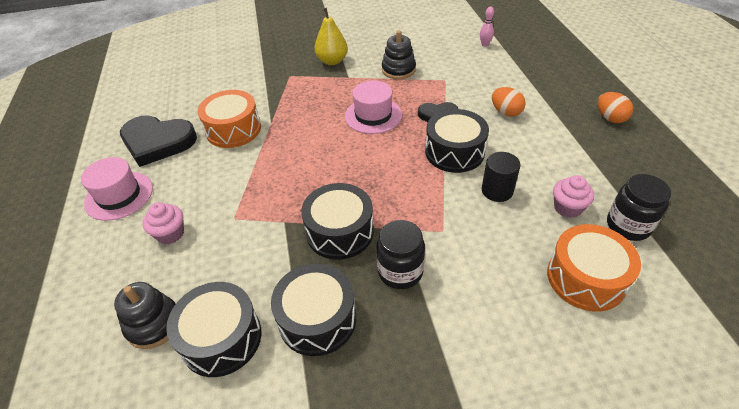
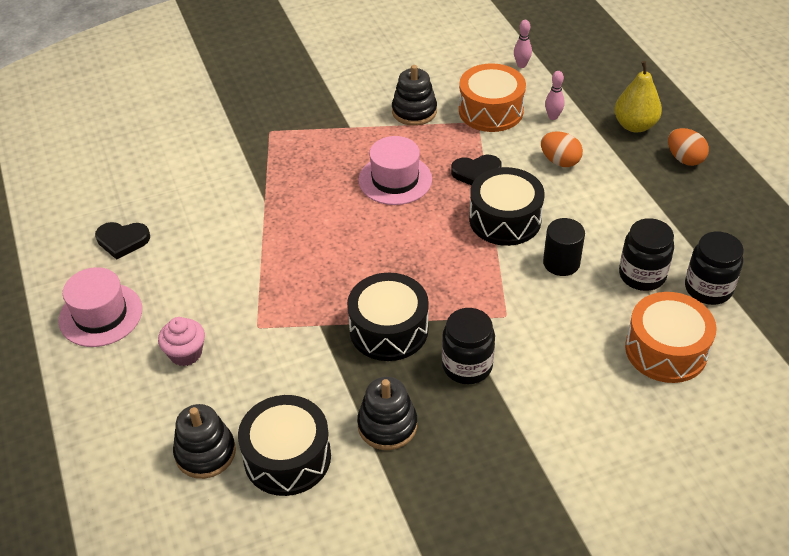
camera: 10 degrees left, 0 degrees up
(157, 142) = (122, 241): black heart -> black heart, size x0.54
(233, 129) = (218, 214): orange drum -> orange drum (491, 111)
(317, 319) = (387, 425): black drum -> black stacking toy
(332, 61) = (322, 104): yellow pear -> yellow pear (635, 125)
(504, 80) = (553, 117): none -> pink bowling pin
(567, 208) = (642, 275): pink cupcake -> black jar

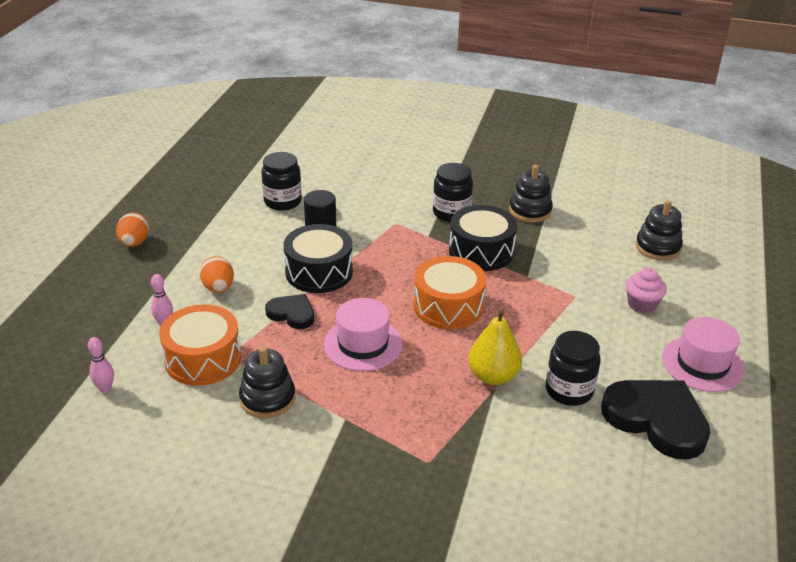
camera: 145 degrees left, 10 degrees down
(122, 241) = (656, 420): black heart -> black heart, size x1.84
(287, 457) = (605, 224): black drum -> none
(635, 125) = (120, 282): yellow pear -> yellow pear (493, 376)
(666, 350) = (328, 169): orange drum -> orange drum (448, 306)
(708, 288) = (257, 179): black jar -> black jar (569, 390)

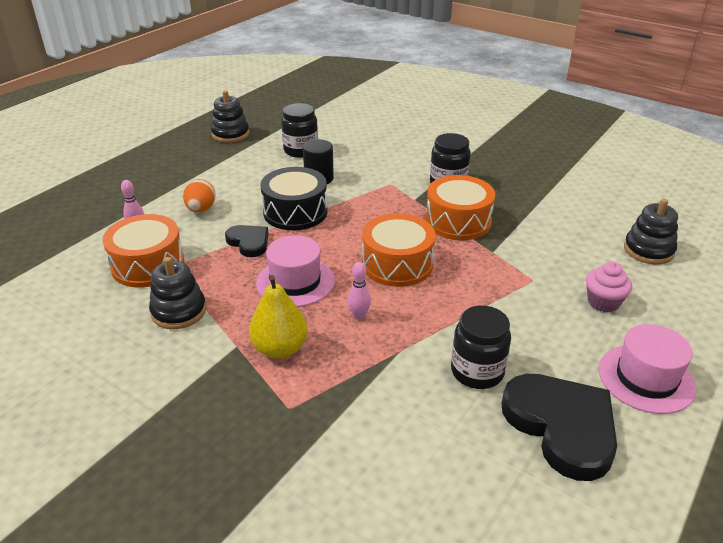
camera: 20 degrees right, 0 degrees up
(105, 388) = (53, 272): pink bowling pin -> pink bowling pin (359, 316)
(134, 243) = (159, 162): orange egg -> none
(481, 251) = (458, 221): black drum -> orange drum
(493, 376) = (404, 339): yellow pear -> yellow pear (280, 349)
(530, 211) = (527, 194): black stacking toy -> black stacking toy (230, 134)

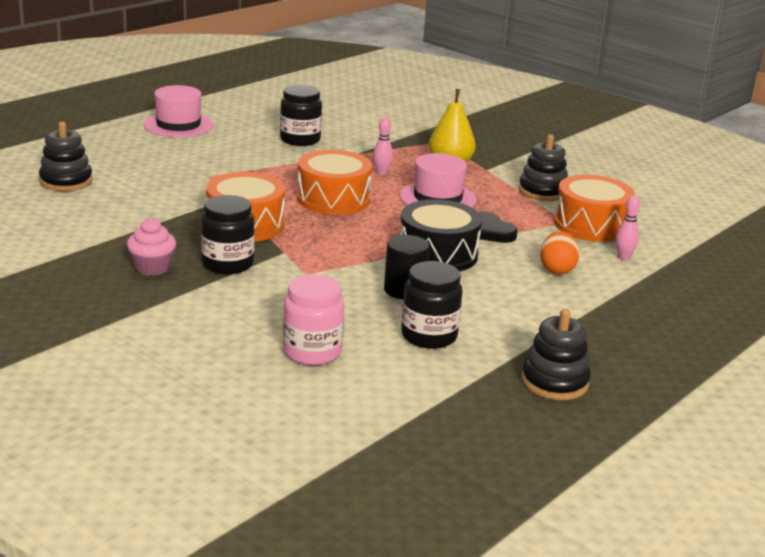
camera: 175 degrees left, 10 degrees down
(367, 135) = (312, 352): none -> pink jar
(561, 426) = (260, 117): black heart -> none
(603, 302) = (160, 157): pink cupcake -> pink cupcake (152, 268)

